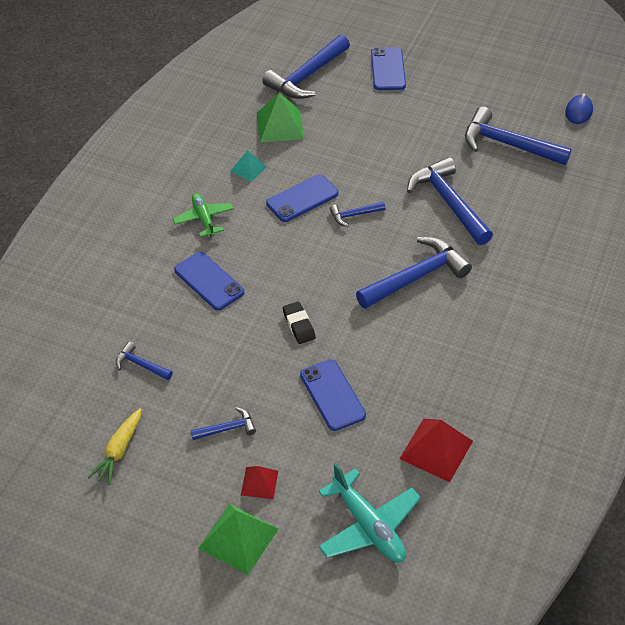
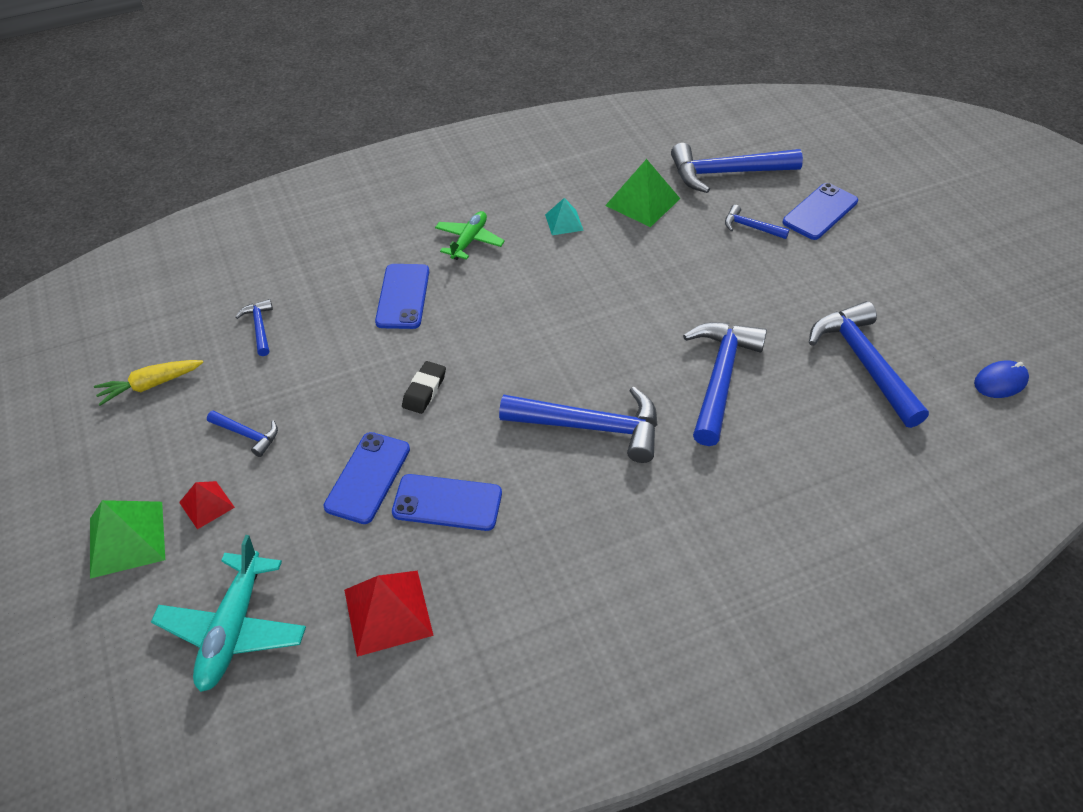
camera: 45 degrees right, 0 degrees up
(302, 198) = (578, 279): blue phone -> blue phone (447, 503)
(354, 215) = (607, 326): blue hammer -> blue hammer (751, 227)

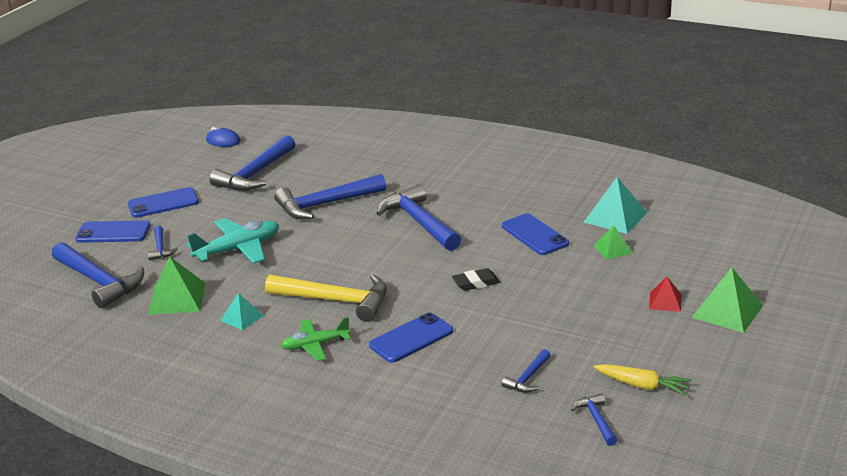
camera: 130 degrees left, 20 degrees down
(233, 629) = (698, 248): turquoise plane -> turquoise plane (238, 249)
(247, 435) = (606, 321): blue hammer -> blue hammer (596, 420)
(336, 547) = (612, 249): none -> green pyramid
(368, 477) = (561, 265): blue phone -> blue phone (163, 203)
(388, 612) = (615, 217): red pyramid -> turquoise pyramid
(518, 285) = (335, 301): none -> yellow hammer

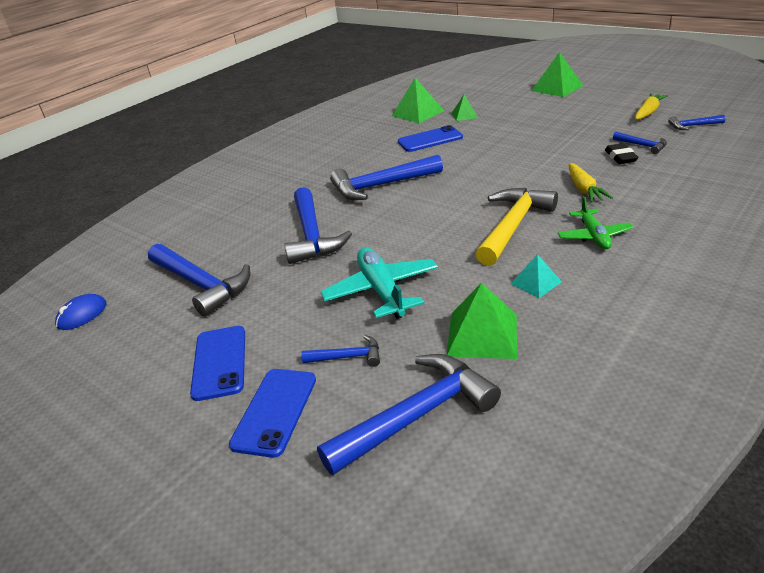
camera: 75 degrees left, 5 degrees up
(411, 338) = (584, 189): blue phone -> yellow carrot
(476, 283) = (499, 162): black eraser -> black eraser (620, 157)
(615, 217) = (418, 113): turquoise pyramid -> green pyramid
(665, 301) = (542, 103): red pyramid -> none

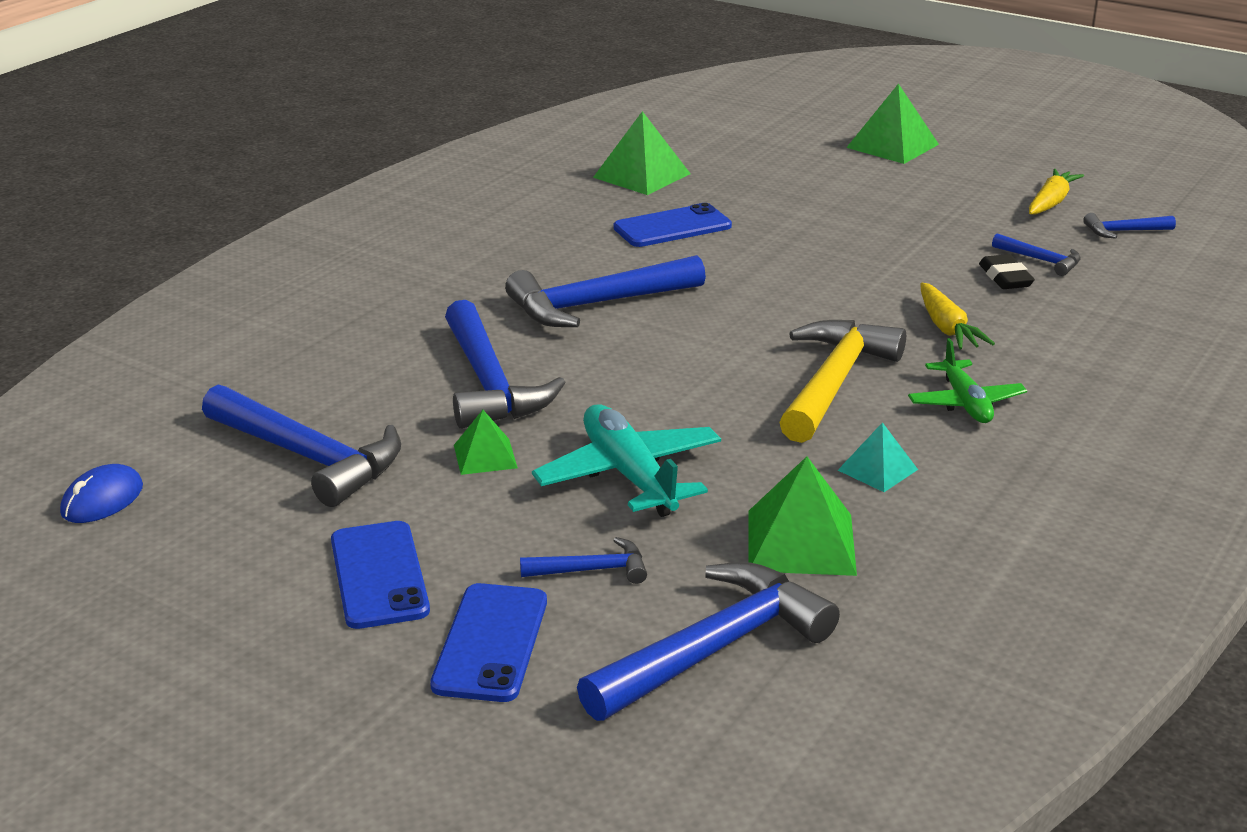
camera: 10 degrees left, 5 degrees down
(464, 115) = (729, 185): green pyramid -> green pyramid (485, 456)

